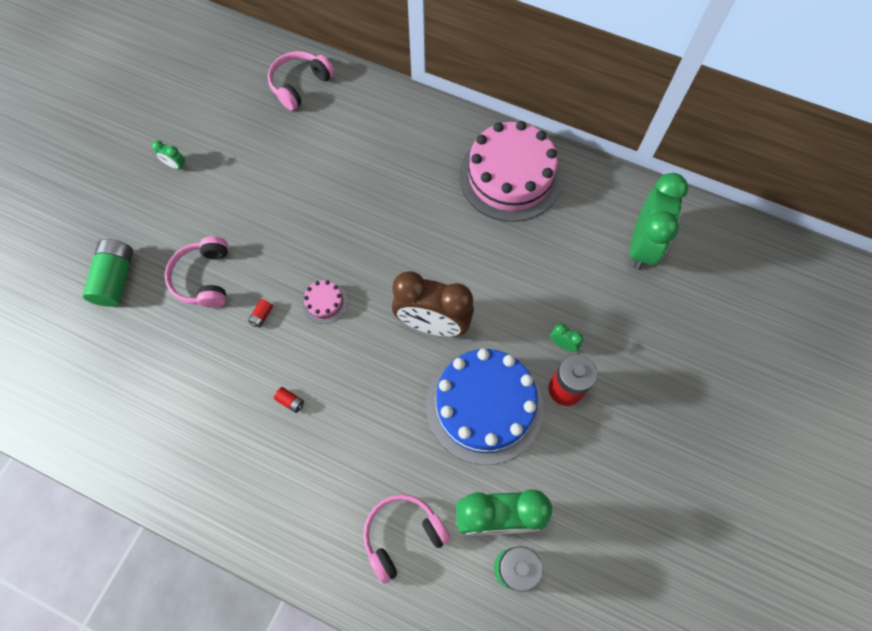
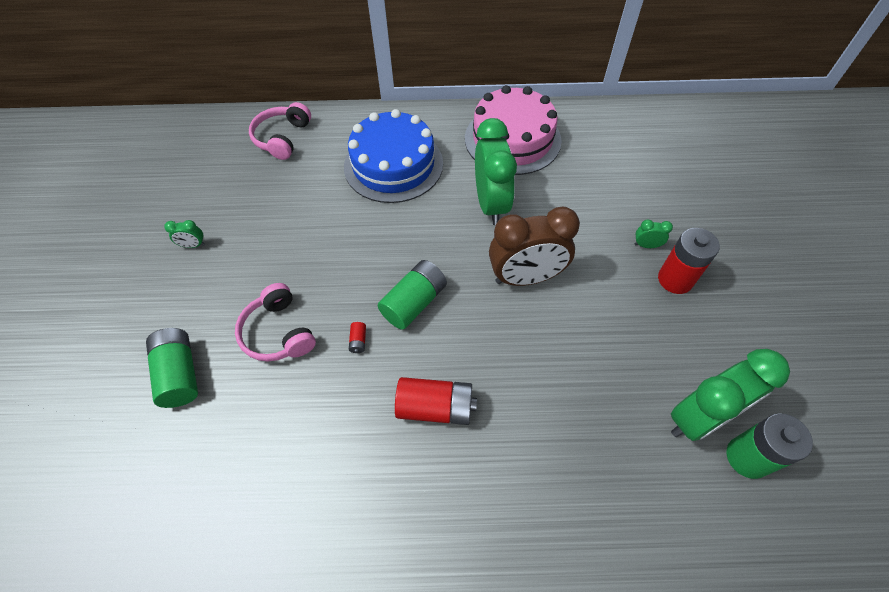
camera: 25 degrees left, 10 degrees down
(290, 401) = (435, 407): red battery -> red battery, size x2.40
(325, 302) = (414, 302): pink cake -> green battery
(403, 536) = (628, 481): pink headphones -> none
(484, 405) = (618, 325): blue cake -> blue cake (393, 165)
(642, 245) = (652, 148): green clock -> green clock (491, 204)

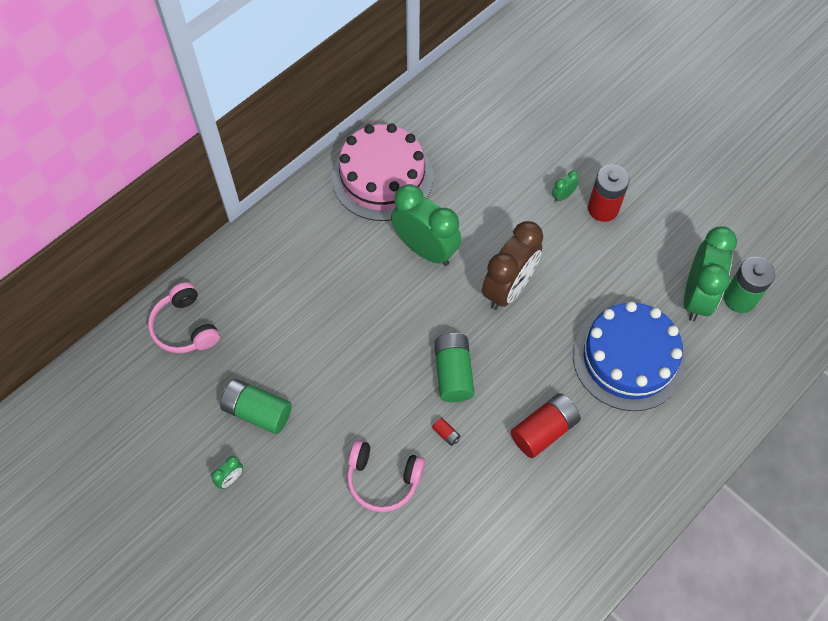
camera: 45 degrees left, 5 degrees up
(180, 374) = (348, 571): green battery -> green battery (257, 411)
(393, 165) = (312, 275): blue cake -> blue cake (628, 358)

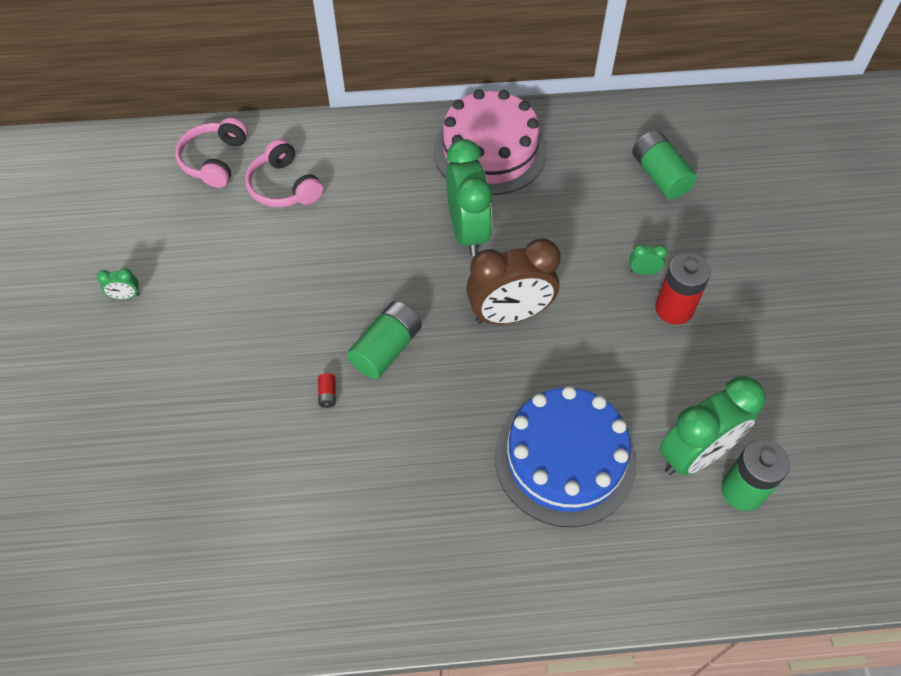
camera: 40 degrees right, 5 degrees down
(257, 411) = (199, 261): green battery -> green battery (659, 176)
(383, 479) = (237, 390): pink headphones -> pink headphones (284, 186)
(544, 430) = (417, 460): red battery -> none

